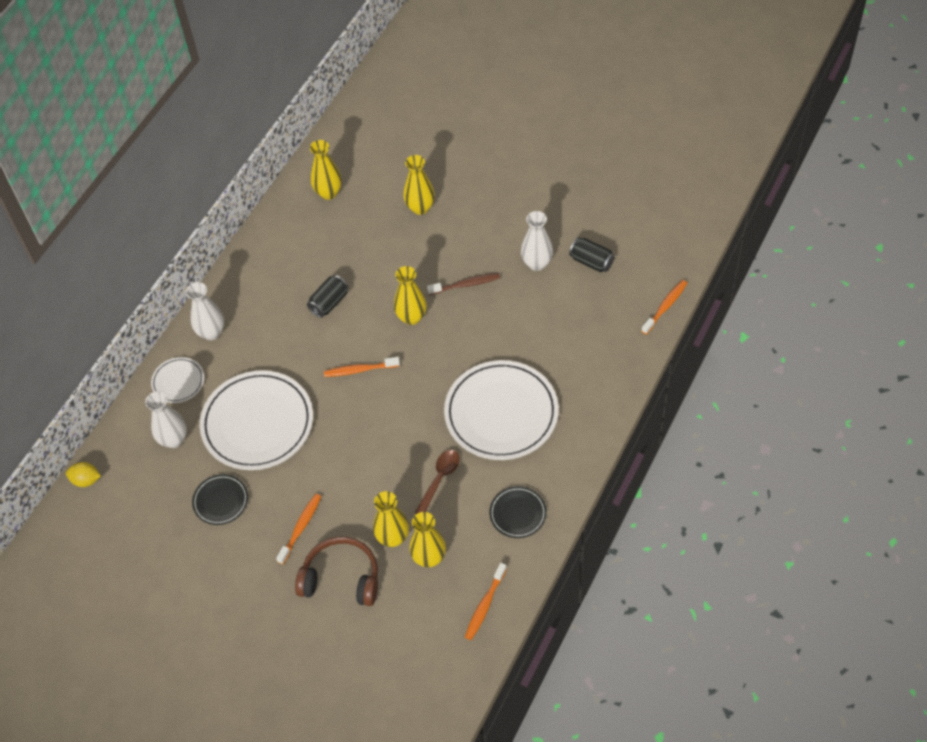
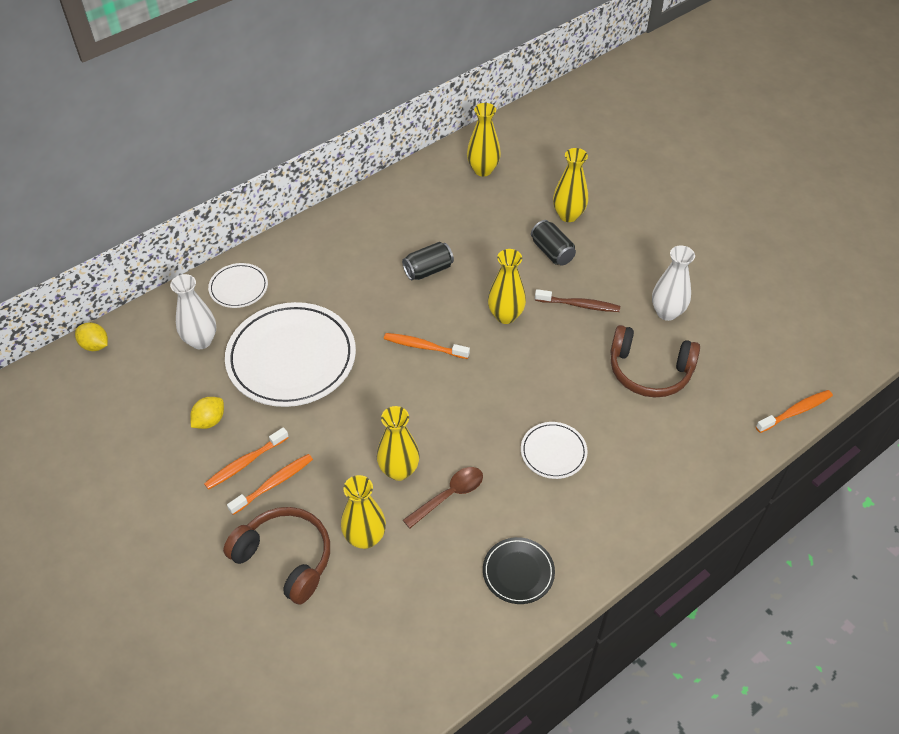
camera: 20 degrees right, 5 degrees down
(211, 332) = (297, 254): white vase -> none
(221, 501) = (209, 421): black plate -> yellow lemon
(429, 558) = (393, 578): yellow vase -> yellow vase (399, 470)
(485, 605) = (427, 663): orange toothbrush -> orange toothbrush (245, 463)
(501, 413) = (553, 452): white plate -> white plate, size x0.48
(544, 318) = (649, 371): none -> brown headphones
(591, 262) = (729, 333): black can -> black can (552, 252)

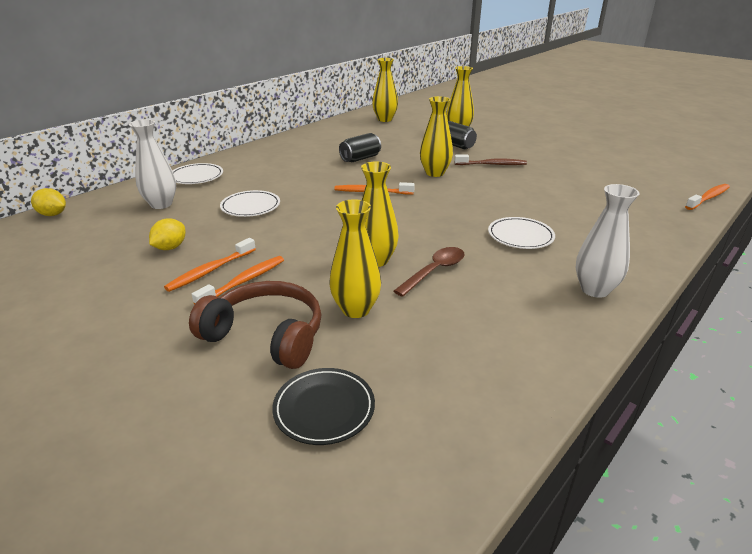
camera: 10 degrees left, 20 degrees down
(291, 358) = (250, 206): white plate -> white plate, size x0.48
(518, 572) = (537, 317): black plate -> black plate (324, 408)
(649, 371) = (572, 189): brown headphones -> none
(667, 312) = (563, 163): white vase -> white vase (594, 290)

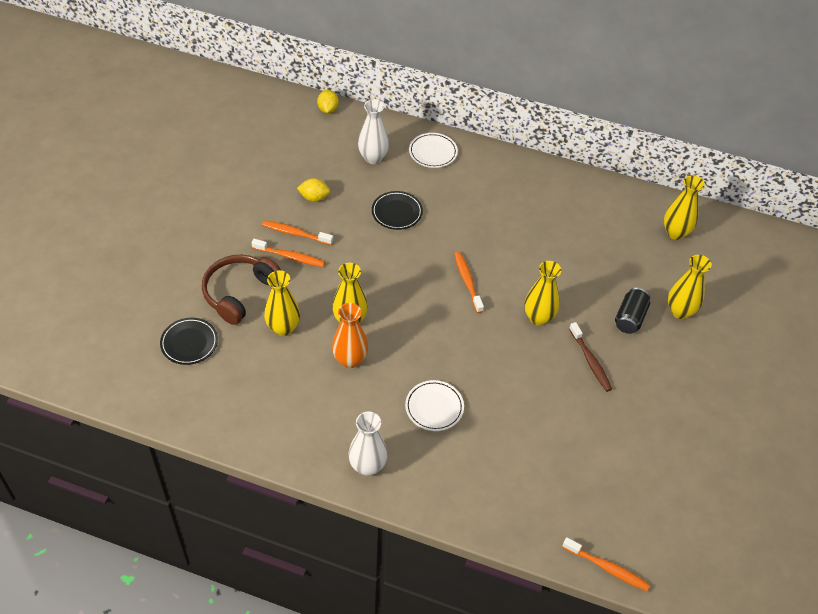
camera: 65 degrees right, 20 degrees up
(250, 206) = (397, 212): white plate -> black plate
(266, 335) = (239, 293): brown headphones -> brown headphones turned 150 degrees counterclockwise
(360, 158) = (541, 249): black can -> none
(434, 271) = (350, 360): brown spoon -> orange vase

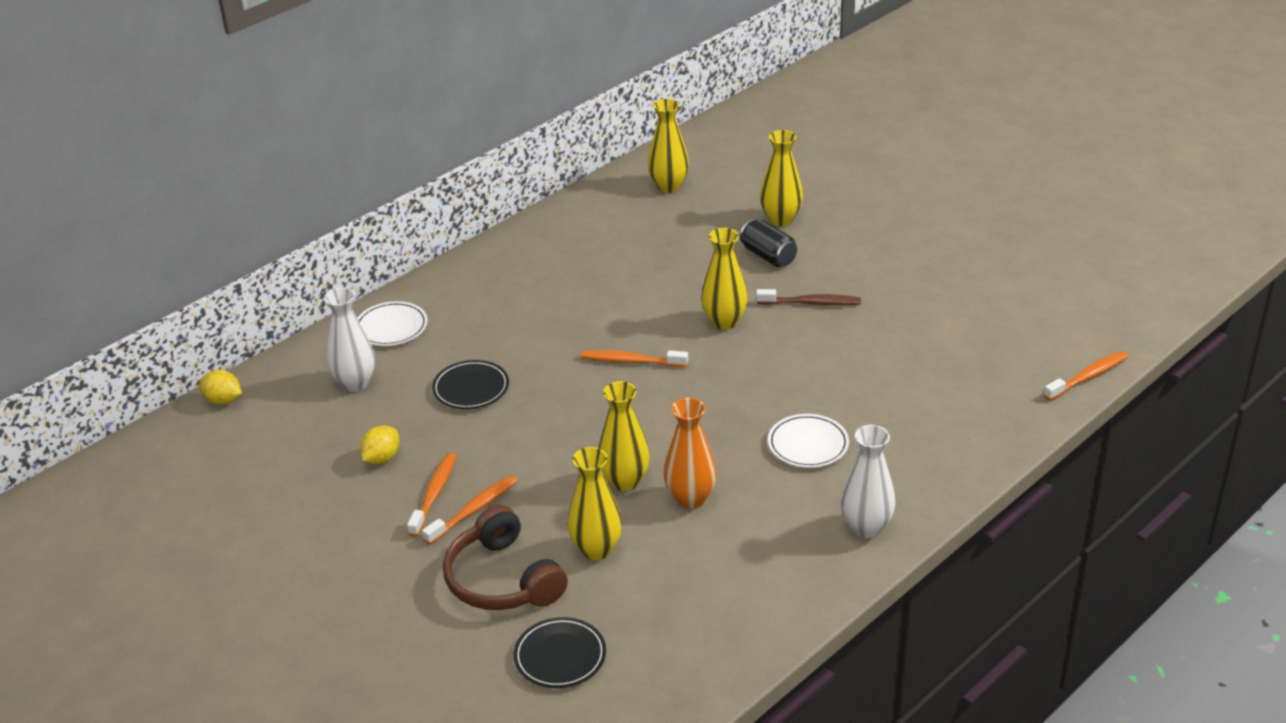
camera: 60 degrees left, 15 degrees down
(295, 233) = (434, 494): orange toothbrush -> orange toothbrush turned 150 degrees clockwise

